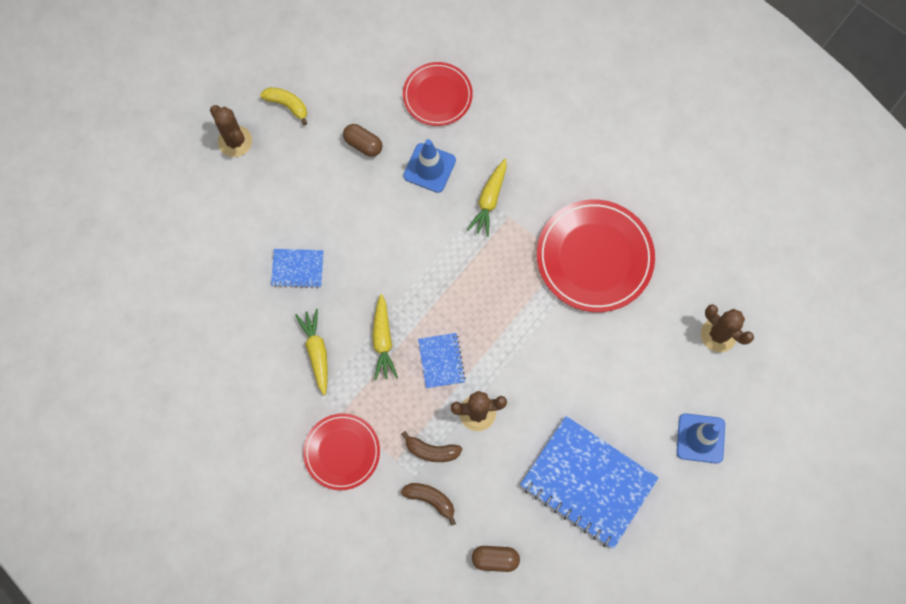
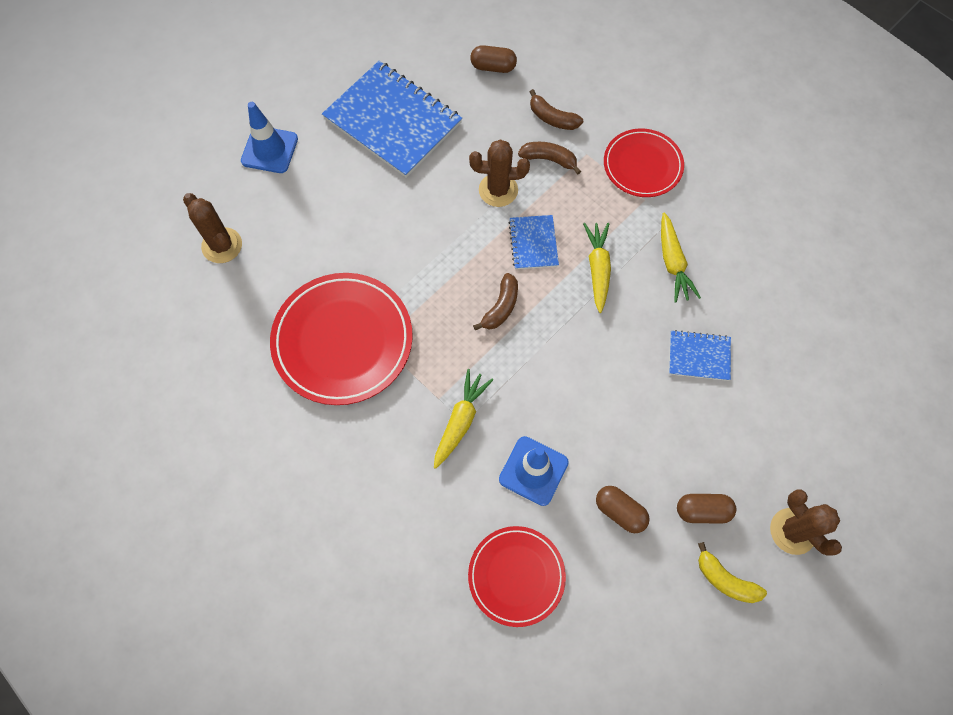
camera: 175 degrees left, 5 degrees down
(301, 150) = (702, 511): none -> brown capsule
(465, 298) = (501, 307): none -> brown banana

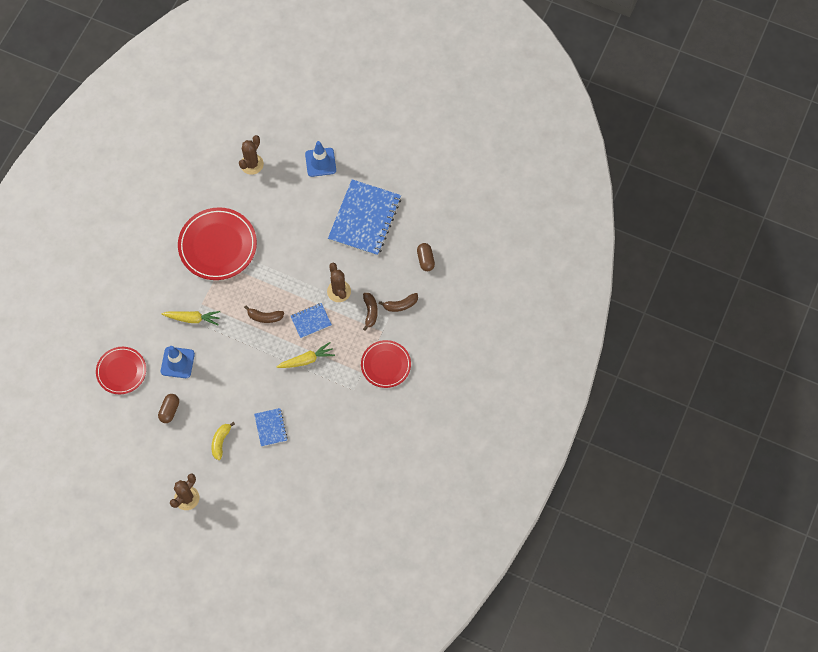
camera: 70 degrees right, 0 degrees up
(552, 118) = (400, 305): brown banana -> brown banana turned 120 degrees counterclockwise
(672, 263) = (325, 399): yellow carrot -> none
(702, 511) = (183, 451): brown capsule -> none
(725, 580) = (150, 470): yellow banana -> yellow banana (221, 442)

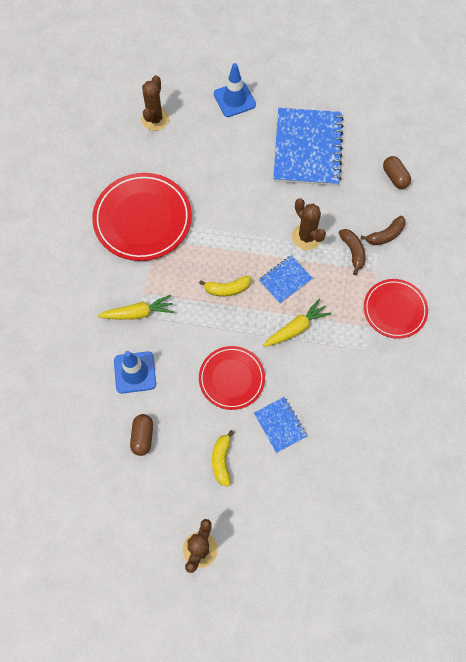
camera: 15 degrees left, 0 degrees up
(121, 371) = (65, 402): red plate -> red plate (231, 378)
(265, 317) = (227, 289): brown banana -> yellow banana

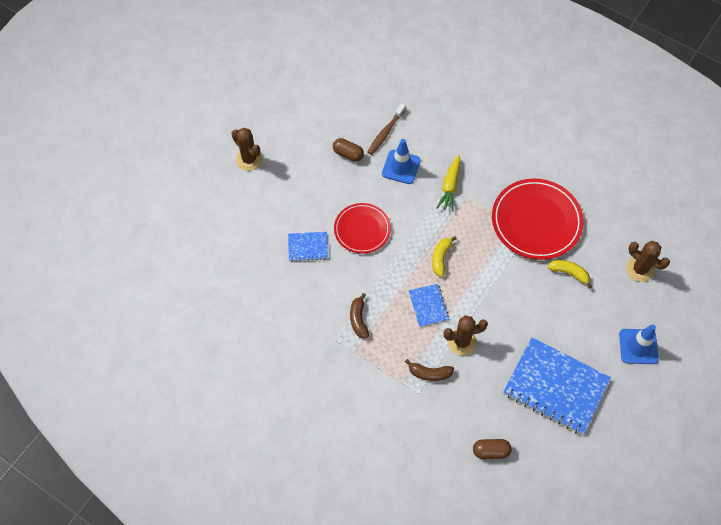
camera: 115 degrees right, 5 degrees down
(95, 408) = (385, 132): none -> brown toothbrush
(222, 460) = (303, 197): yellow banana -> yellow banana (569, 273)
(296, 328) = (381, 294): yellow carrot -> none
(385, 235) = (433, 410): brown banana -> brown banana (358, 319)
(394, 310) = (358, 380): red plate -> none

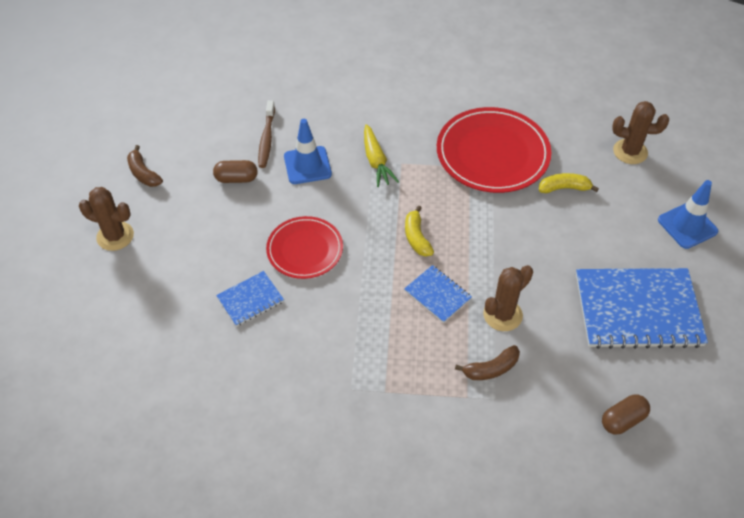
camera: 30 degrees left, 10 degrees down
(358, 319) = (366, 351): brown banana -> brown banana (143, 173)

